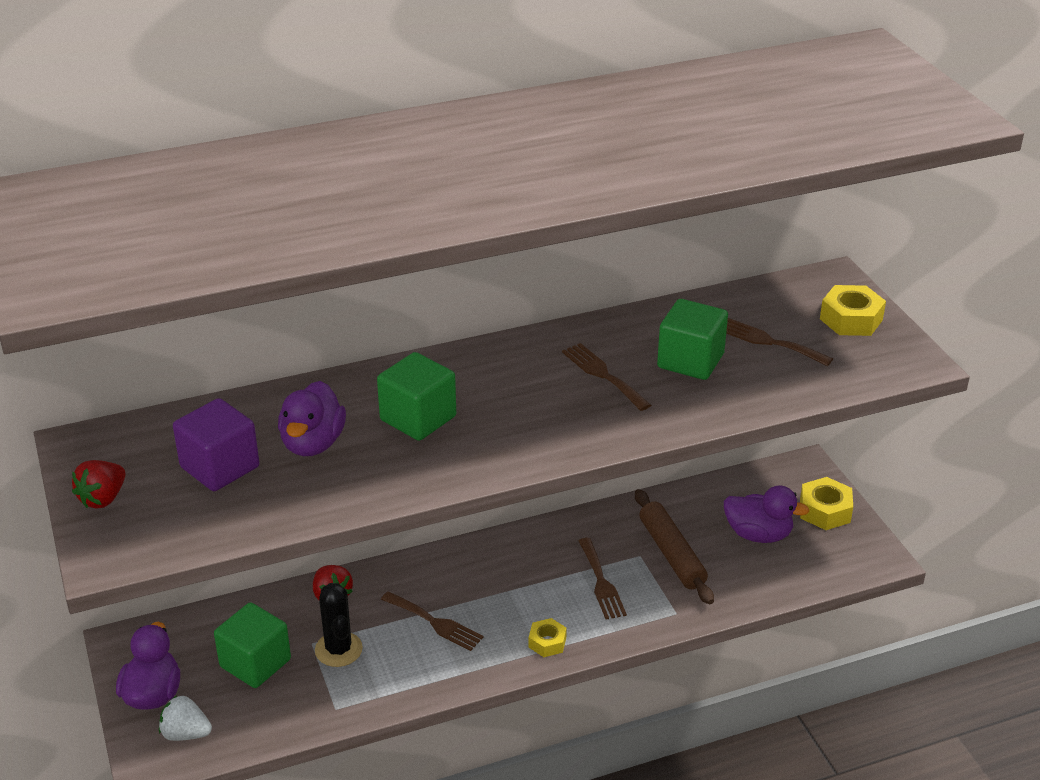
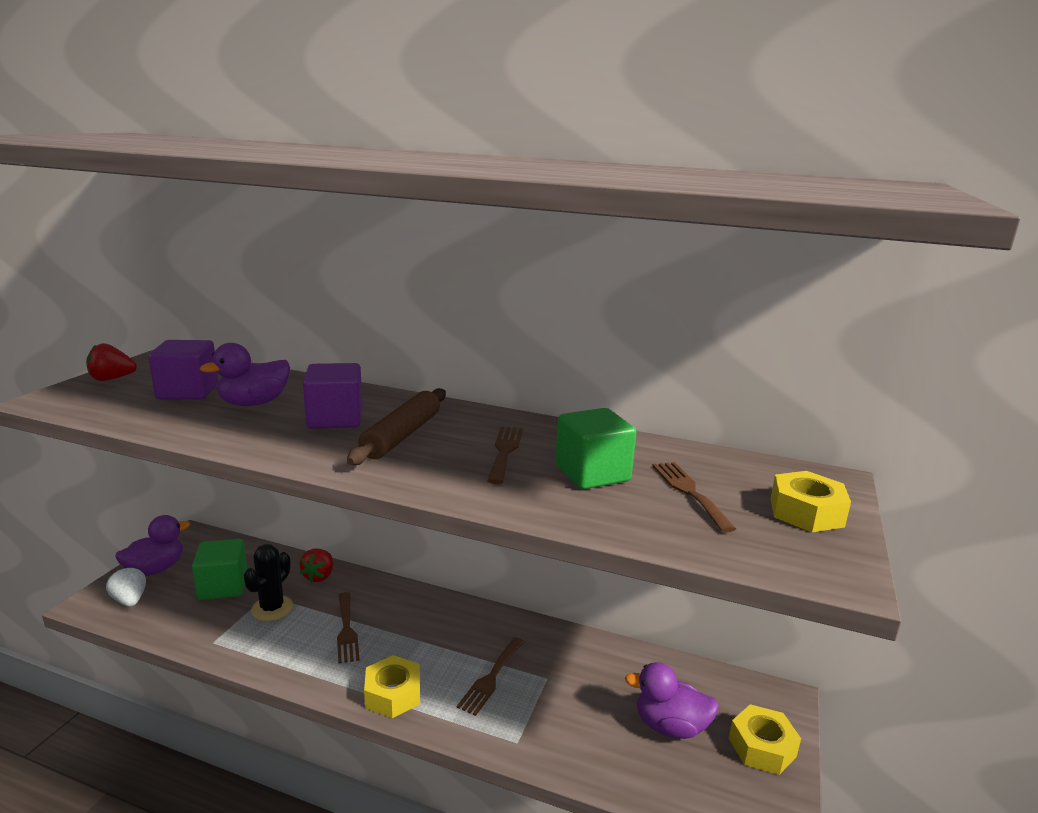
camera: 40 degrees right, 15 degrees down
(418, 418) = (335, 419): green cube -> purple cube
(547, 642) = (393, 694): yellow nut -> yellow nut, size x1.56
(672, 554) = (574, 693): brown rolling pin -> brown rolling pin (402, 436)
(758, 534) = (670, 726): purple duck -> purple duck turned 135 degrees clockwise

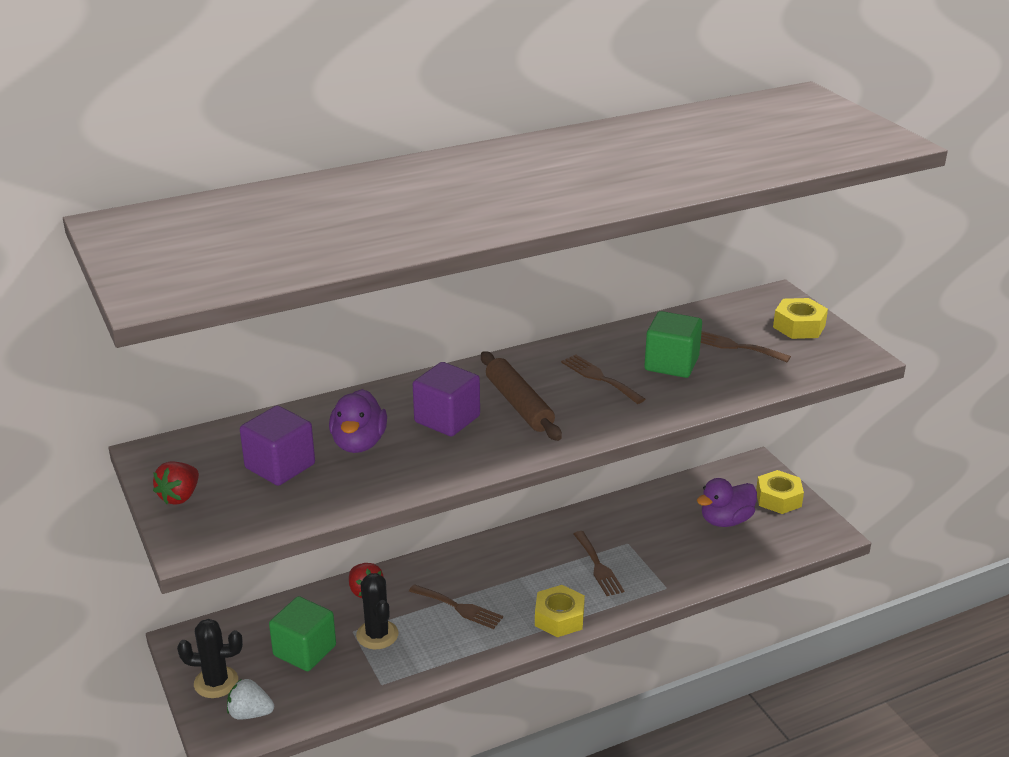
camera: 45 degrees left, 10 degrees up
(155, 569) = (216, 682): purple duck -> black cactus

